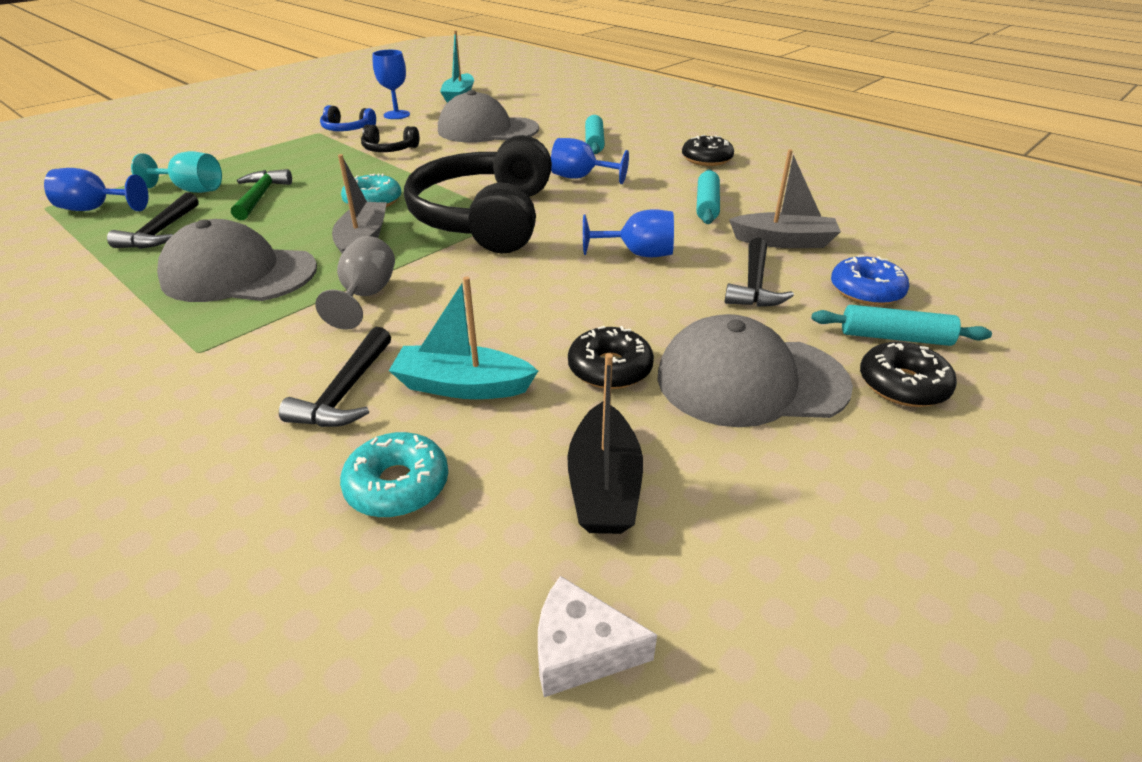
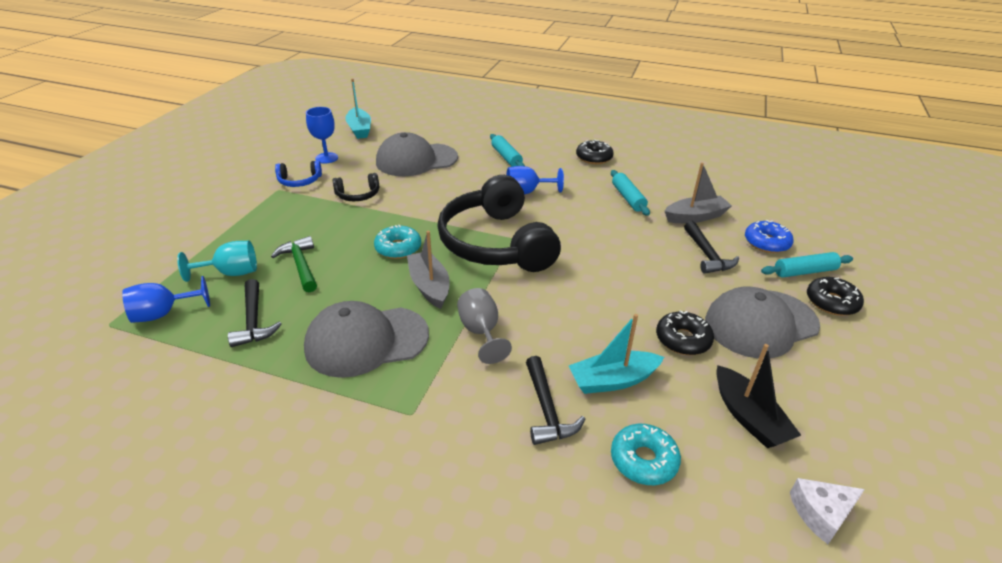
camera: 25 degrees left, 0 degrees up
(638, 254) = (622, 248): blue goblet -> none

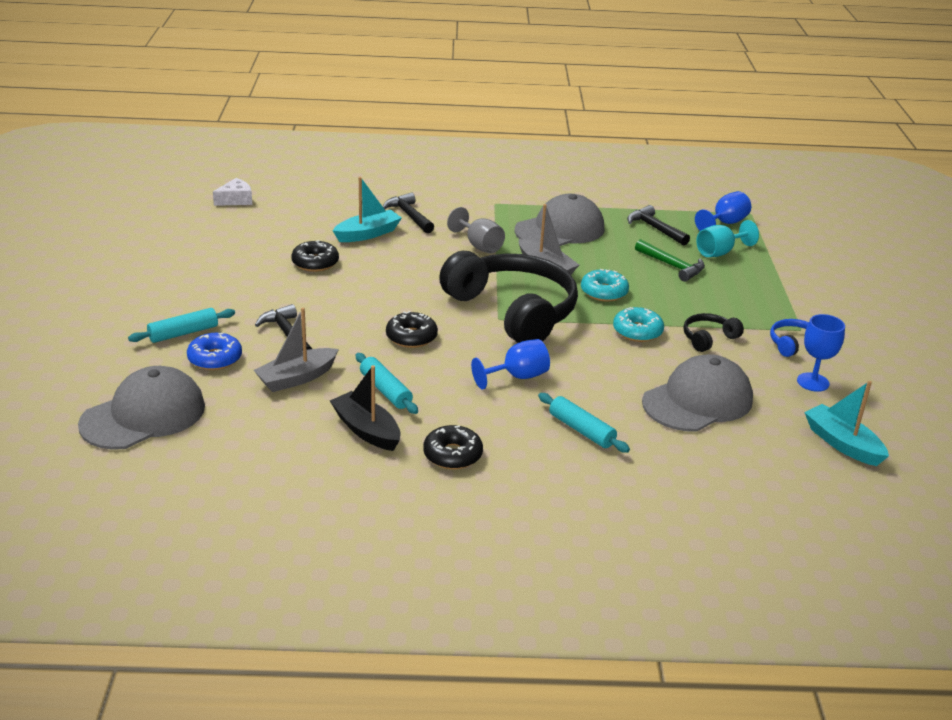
camera: 160 degrees right, 5 degrees down
(643, 460) = (341, 205): turquoise donut -> turquoise donut (637, 331)
(748, 417) = (270, 229): black boat -> black boat (366, 430)
(760, 323) = (245, 282): grey cap -> grey cap (144, 415)
(831, 302) = (169, 308): black donut -> black donut (411, 337)

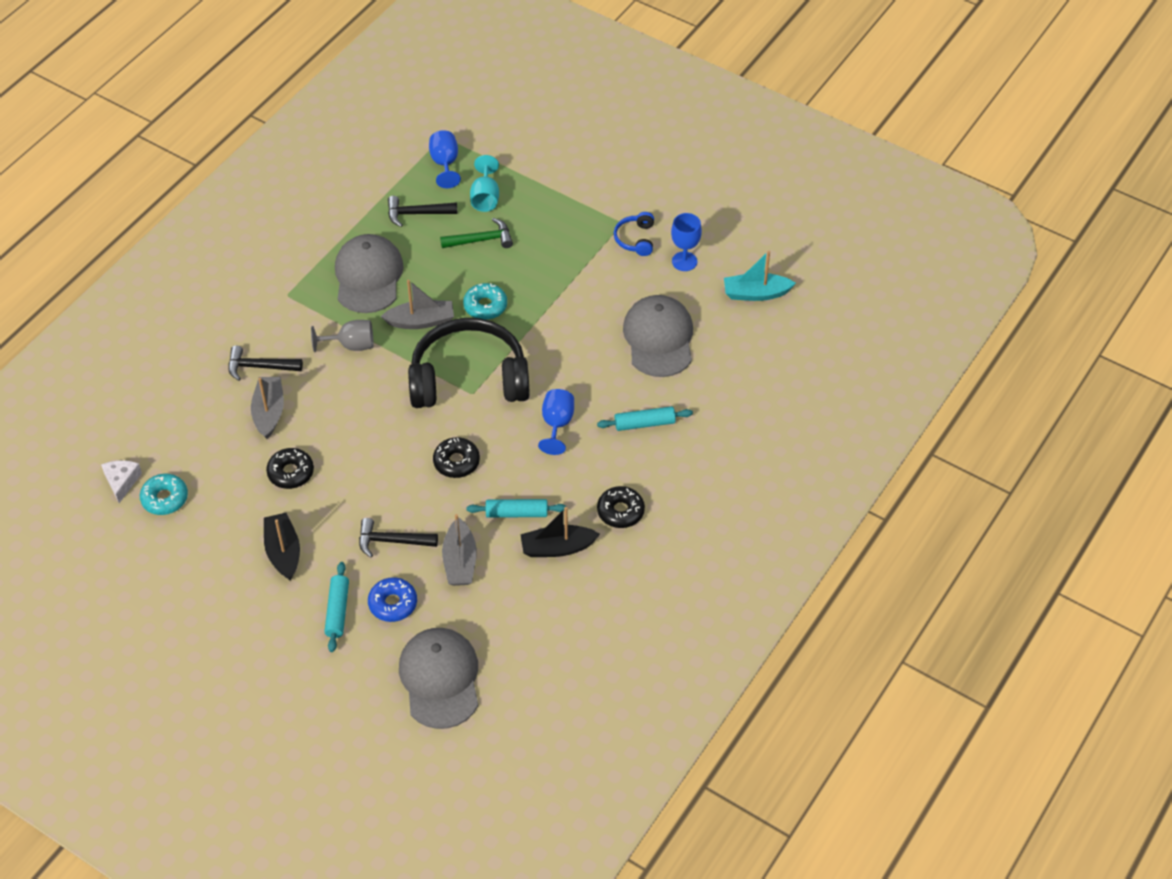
camera: 55 degrees left, 20 degrees up
(227, 286) = (283, 552): none -> black boat
(368, 234) = (269, 412): turquoise boat -> grey boat
(637, 331) = (553, 319): turquoise donut -> turquoise donut (165, 498)
(708, 338) = (592, 283): black headphones -> none

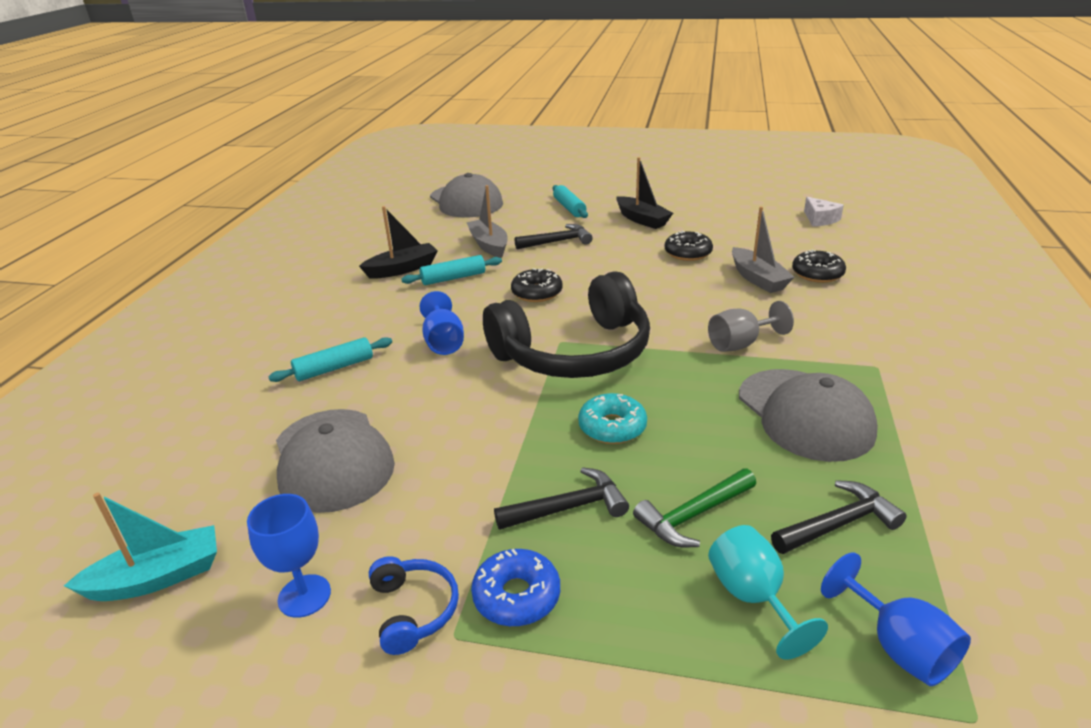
camera: 160 degrees right, 20 degrees down
(165, 498) = (772, 220): turquoise donut -> none
(259, 367) = (814, 303): black hammer -> black hammer (569, 507)
(393, 604) = (529, 218): blue donut -> blue donut (516, 596)
(421, 321) = (683, 387): grey boat -> none
(620, 511) = (346, 301): black donut -> black donut (817, 274)

